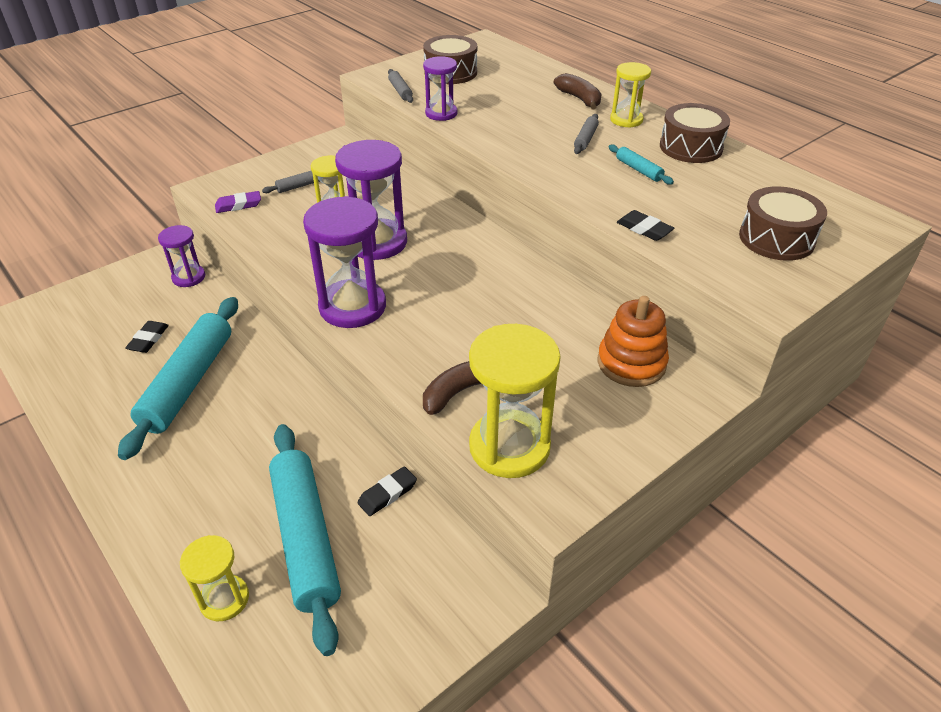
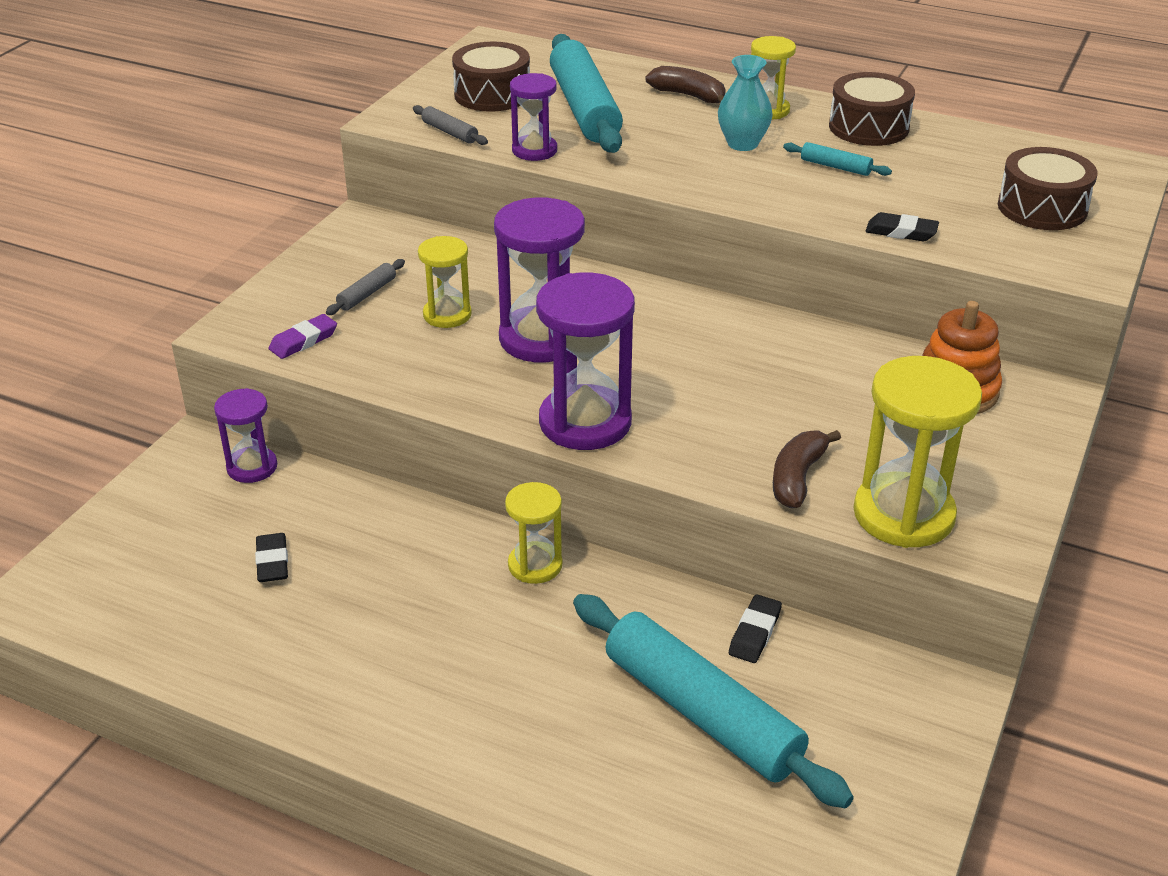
camera: 25 degrees left, 5 degrees down
(188, 383) = (384, 596): turquoise rolling pin -> turquoise rolling pin (584, 108)
(224, 599) = (665, 809): yellow hourglass -> yellow hourglass (535, 565)
(585, 139) = (742, 144): grey rolling pin -> turquoise vase

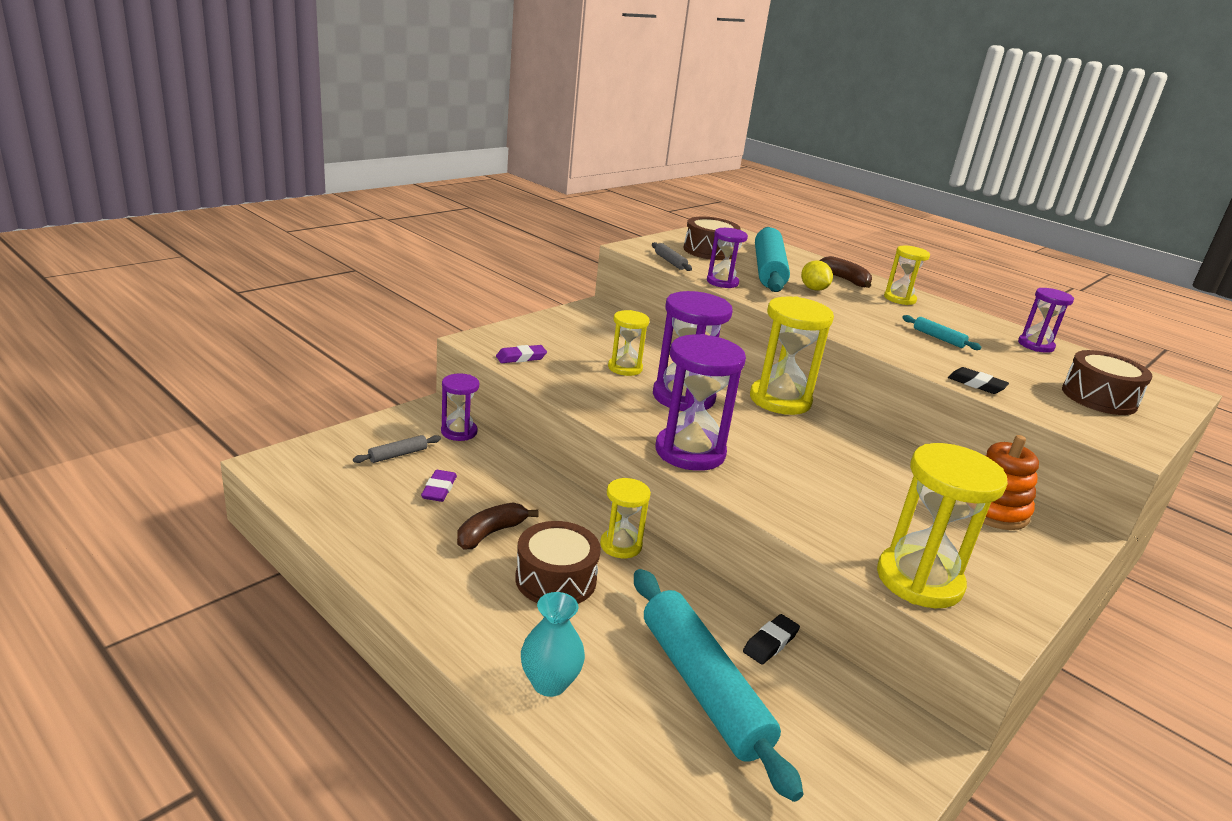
camera: 15 degrees right, 10 degrees down
(272, 562) = (439, 489): black eraser -> purple eraser
(367, 294) = (577, 344): grey rolling pin -> grey rolling pin (398, 455)
(655, 126) = (813, 289): none -> yellow lemon
(662, 305) = (780, 400): none -> yellow hourglass
(742, 144) = (873, 311): turquoise vase -> turquoise vase (549, 683)
(797, 478) = (839, 531): brown banana -> brown banana (490, 533)
(868, 127) = (972, 323): brown drum -> brown drum (556, 579)
(952, 142) = (1035, 345): none -> purple hourglass

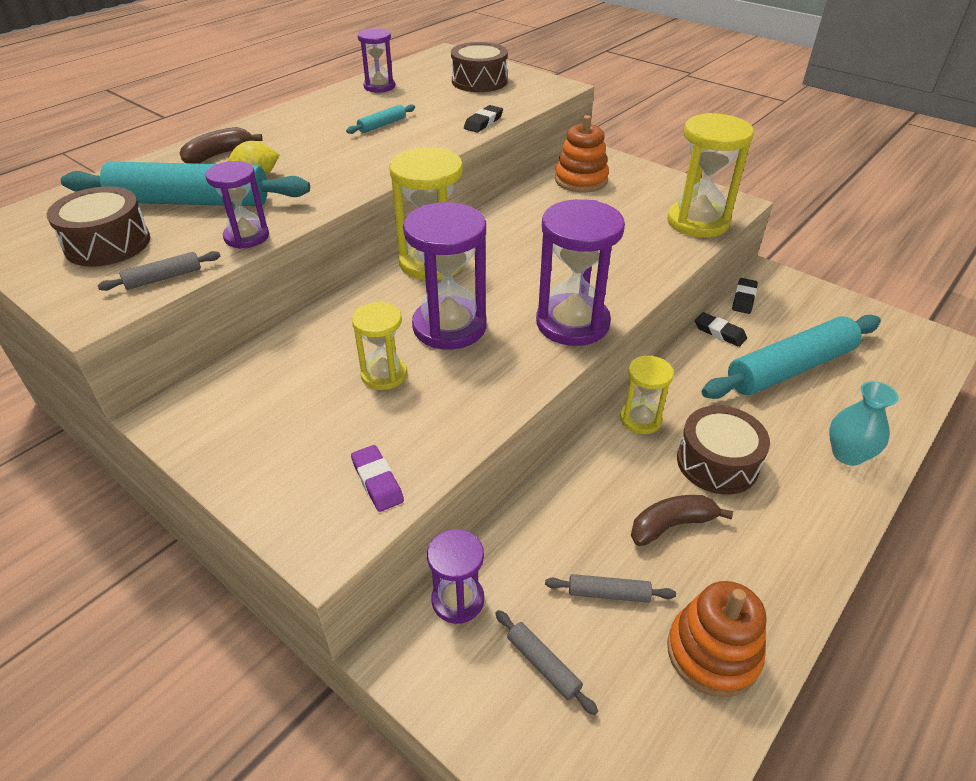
camera: 90 degrees left, 15 degrees up
(370, 523) = (712, 653): none -> orange stacking toy
(439, 489) = (608, 593): purple eraser -> grey rolling pin
(490, 533) = (672, 525): brown banana -> brown banana turned 120 degrees clockwise
(853, 690) = (743, 299): none -> black eraser
(899, 299) = (276, 131): yellow hourglass -> none

